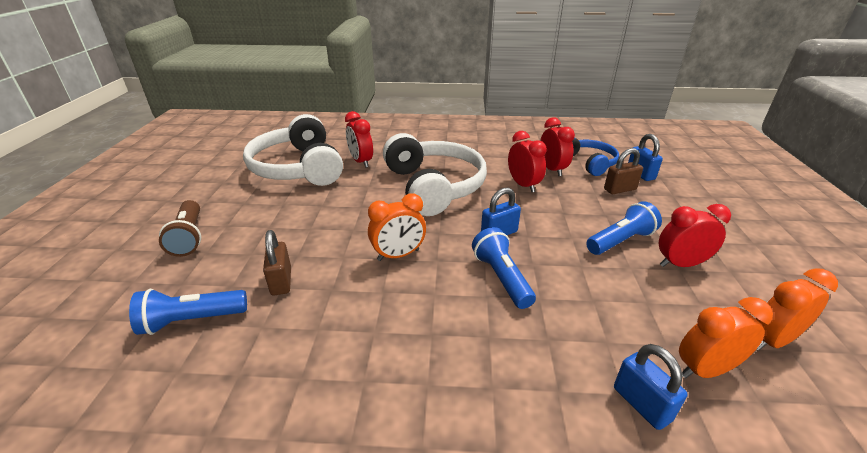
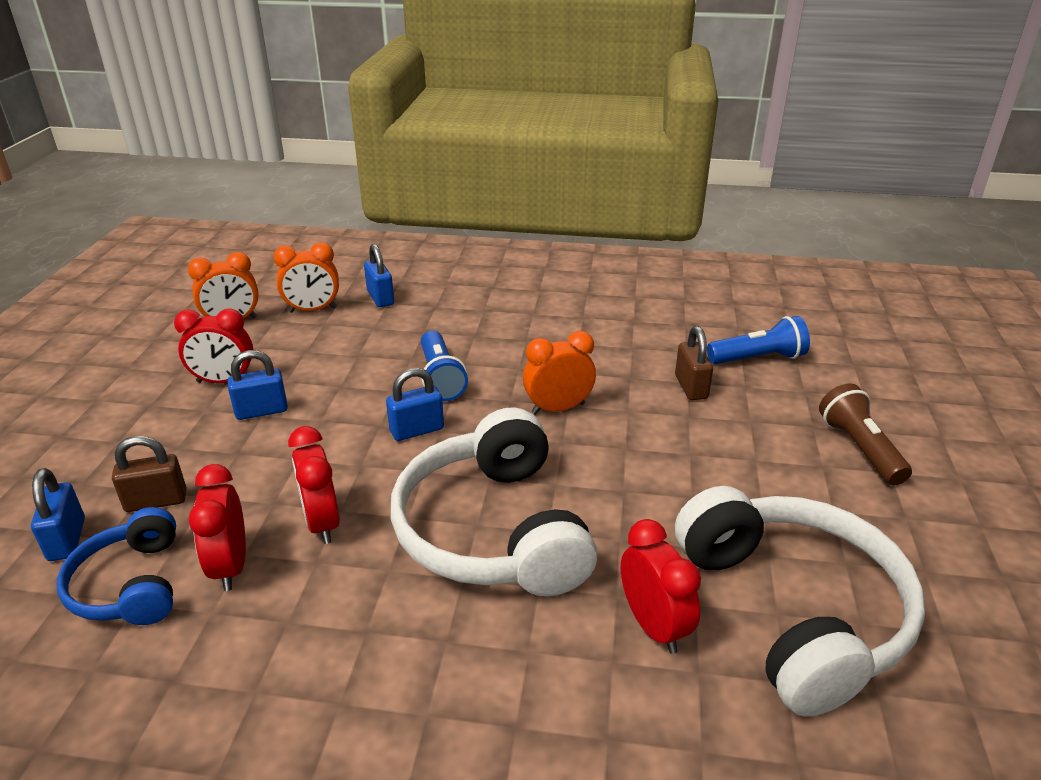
camera: 175 degrees left, 0 degrees up
(621, 241) = (261, 411): blue flashlight -> blue padlock

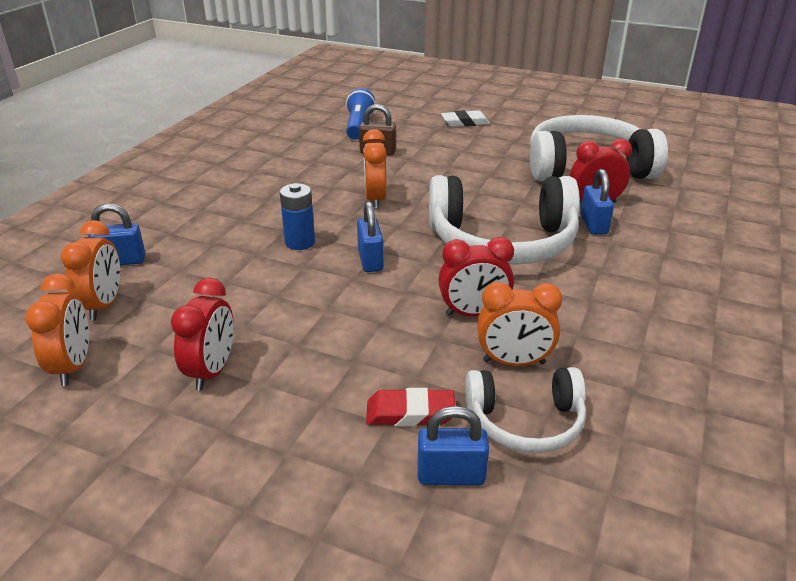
camera: 75 degrees left, 0 degrees up
(131, 585) = (525, 421): blue headphones -> white headphones
(156, 501) = (410, 412): brown padlock -> red eraser
(231, 566) = (514, 362): red clock -> orange clock
(261, 411) = (289, 344): blue padlock -> blue padlock (593, 225)
(440, 378) = (300, 242): blue flashlight -> blue battery
(859, 448) = (465, 122): brown flashlight -> white eraser

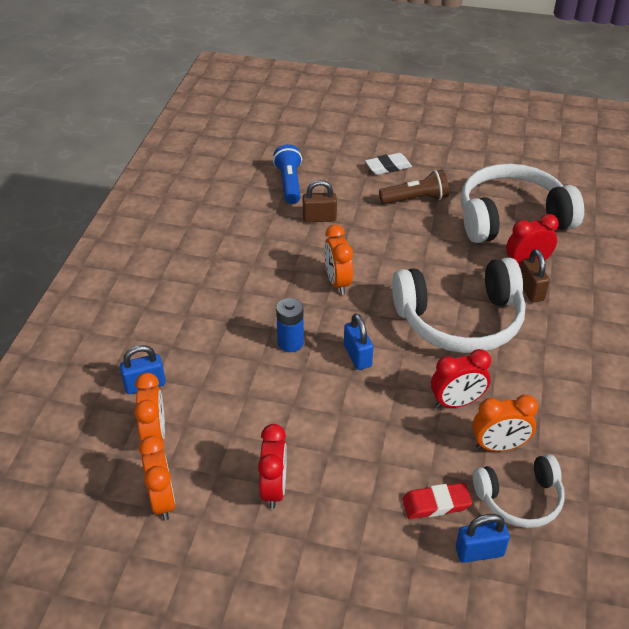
camera: 10 degrees left, 10 degrees up
(485, 146) = (416, 199): none -> brown flashlight
(593, 225) = (530, 290): blue padlock -> brown padlock

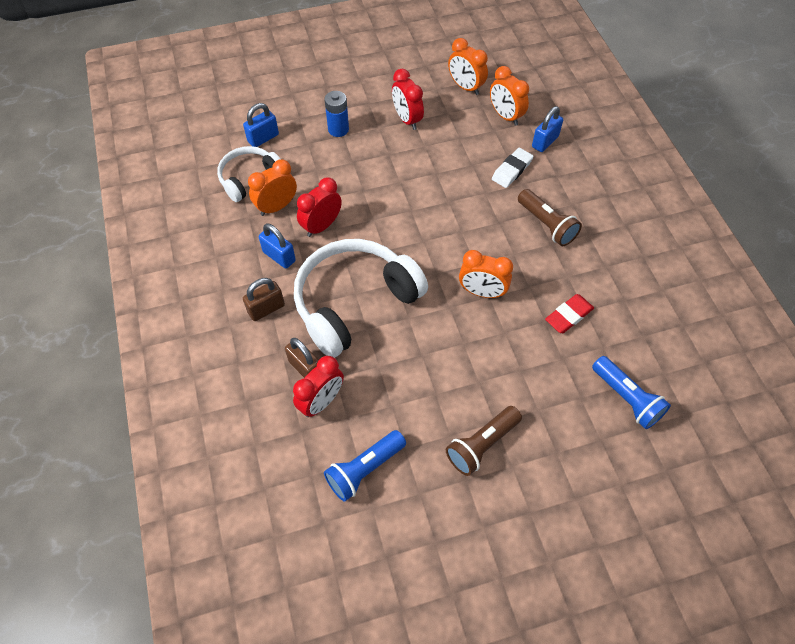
camera: 150 degrees right, 15 degrees up
(229, 307) = (546, 225): none -> brown flashlight
(290, 343) = (475, 217): blue battery -> blue battery (338, 129)
(319, 218) = (556, 362): brown padlock -> brown padlock (266, 309)
(337, 282) = (482, 292): orange clock -> orange clock turned 150 degrees clockwise
(357, 356) = (417, 230): blue padlock -> blue padlock (279, 256)
(388, 167) = (547, 488): white eraser -> white eraser (511, 170)
(436, 503) = (302, 153): red eraser -> red eraser (568, 316)
(512, 218) = (364, 469): white headphones -> blue flashlight

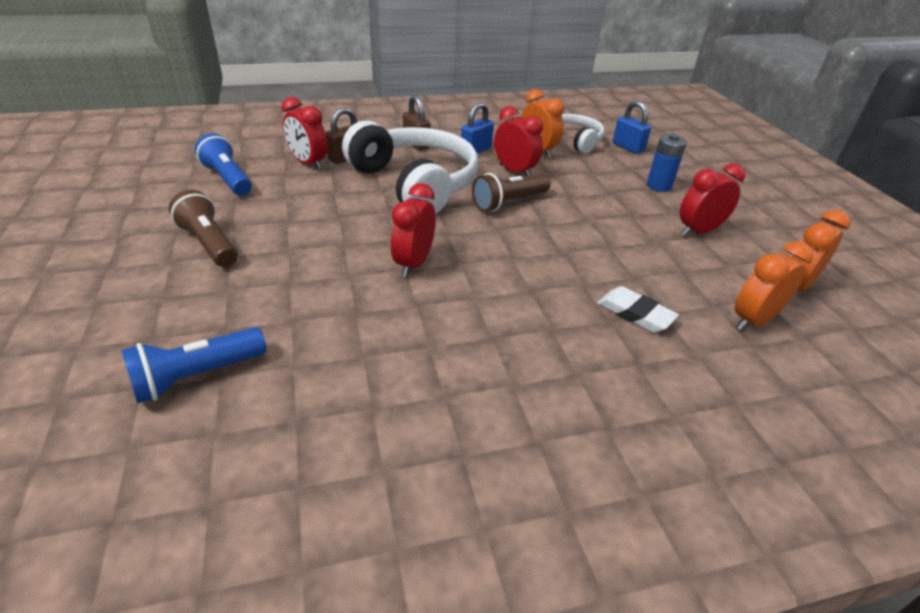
camera: 90 degrees right, 20 degrees down
(482, 292) = (413, 264): orange clock -> red clock
(545, 142) = (713, 359): blue padlock -> none
(546, 225) = (529, 337): brown flashlight -> brown flashlight (508, 202)
(568, 316) = (358, 336): red eraser -> none

